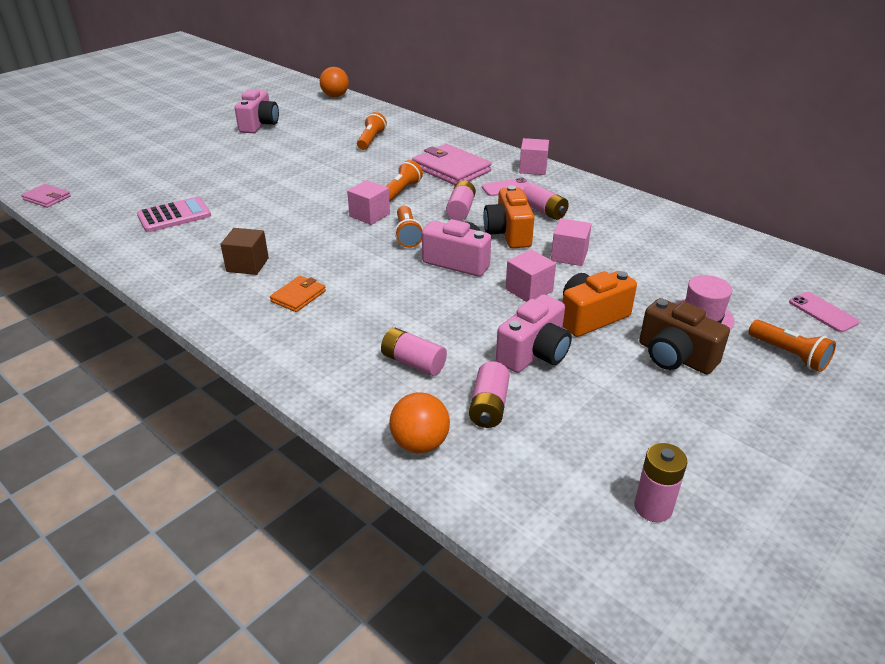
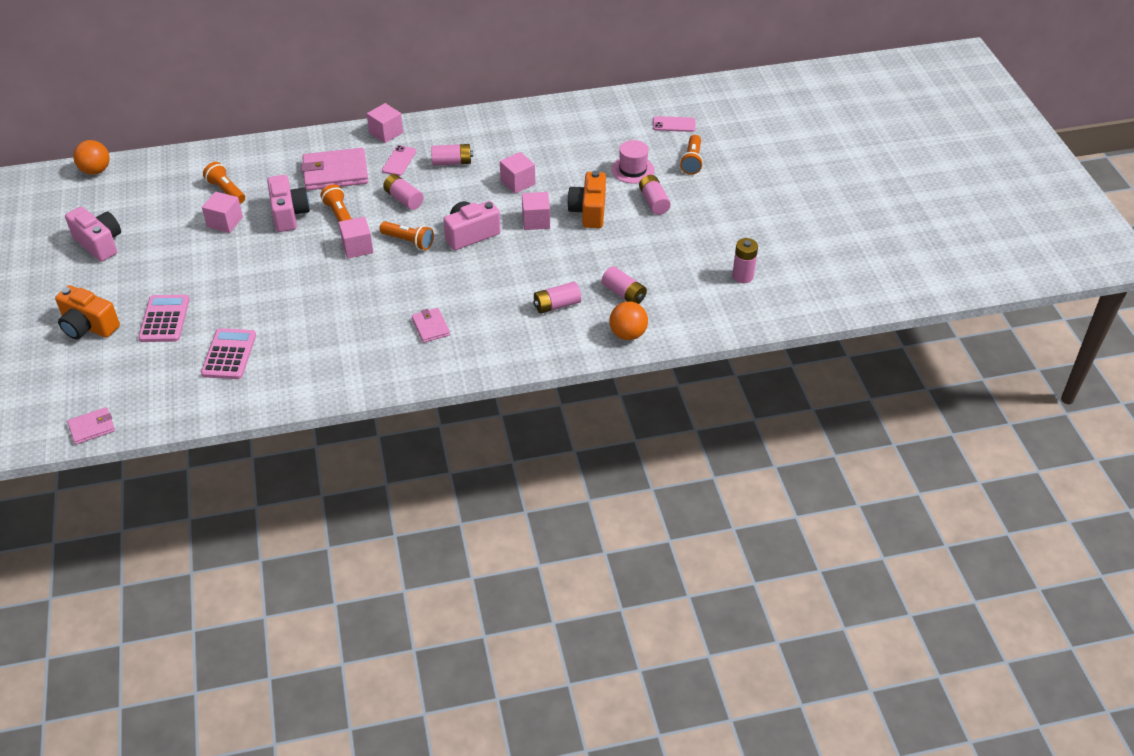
camera: 55 degrees left, 10 degrees up
(196, 176) = (164, 319): none -> pink calculator
(247, 265) = (359, 338): brown cube -> none
(298, 296) = (430, 327): orange wallet -> pink wallet
(334, 153) = (225, 222): none -> pink cube
(508, 233) = (461, 194): orange camera -> orange camera (88, 326)
(534, 353) = (598, 252): pink camera -> pink camera (289, 214)
(675, 357) = (653, 202): brown camera -> pink battery
(789, 354) = (692, 161): orange flashlight -> orange flashlight turned 105 degrees clockwise

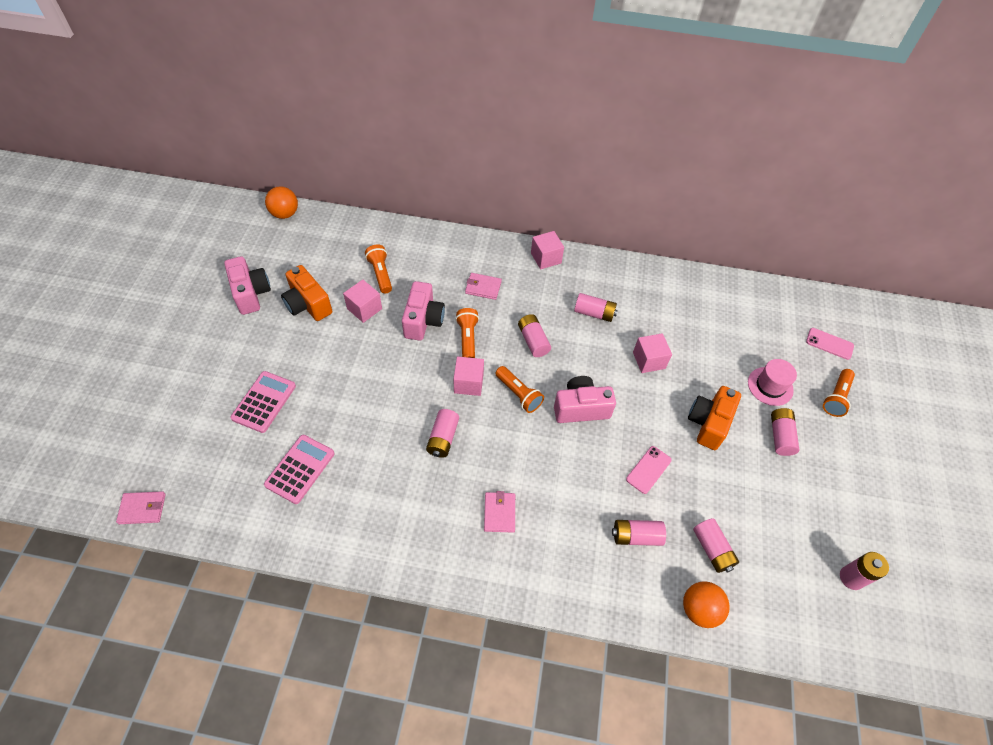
camera: 20 degrees right, 10 degrees up
(88, 326) = (197, 384): orange camera -> orange camera (308, 304)
(335, 173) = (483, 287): pink wallet -> pink wallet, size x0.53
(353, 293) = (443, 438): none -> pink battery
(399, 161) = (545, 294): pink phone -> pink phone (648, 469)
(536, 221) = (651, 415): pink cube -> none

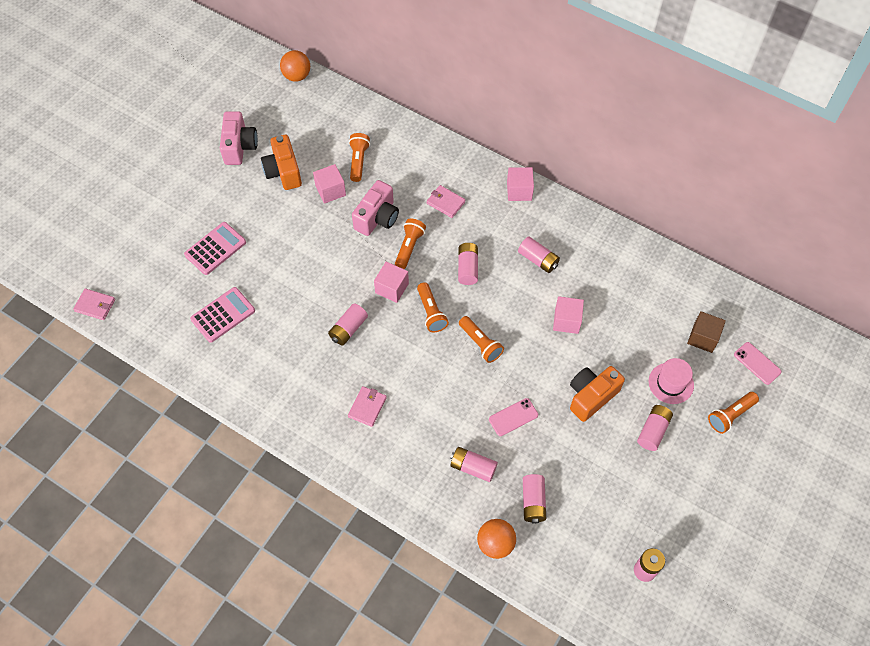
camera: 25 degrees right, 5 degrees up
(581, 408) = (480, 343): pink camera -> orange flashlight
(773, 336) = (703, 338): none -> brown cube

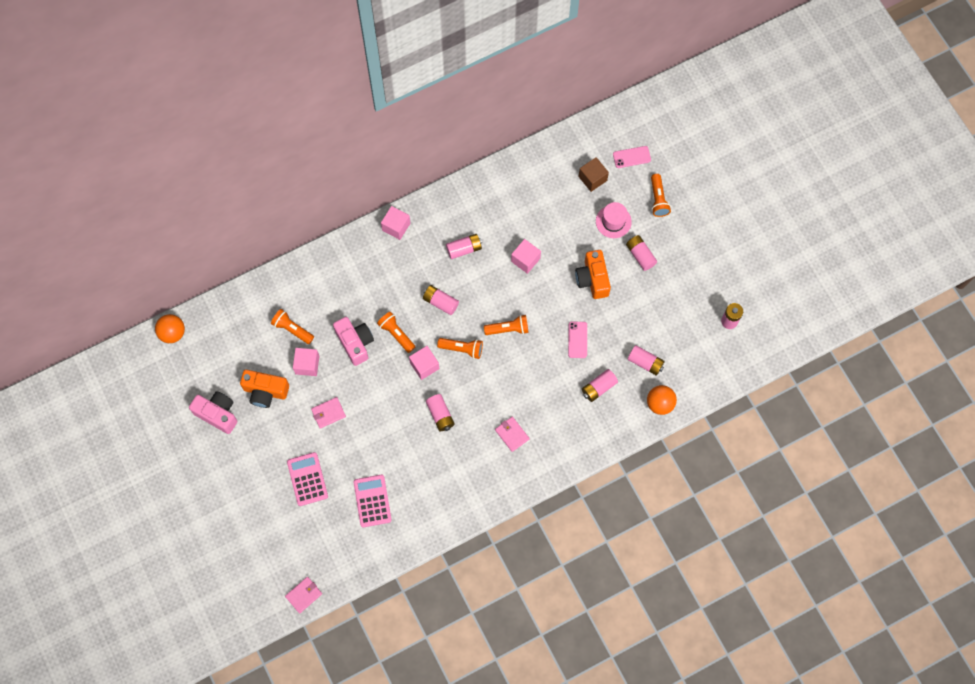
camera: 60 degrees left, 10 degrees up
(445, 202) = (373, 285): pink wallet -> pink wallet (328, 413)

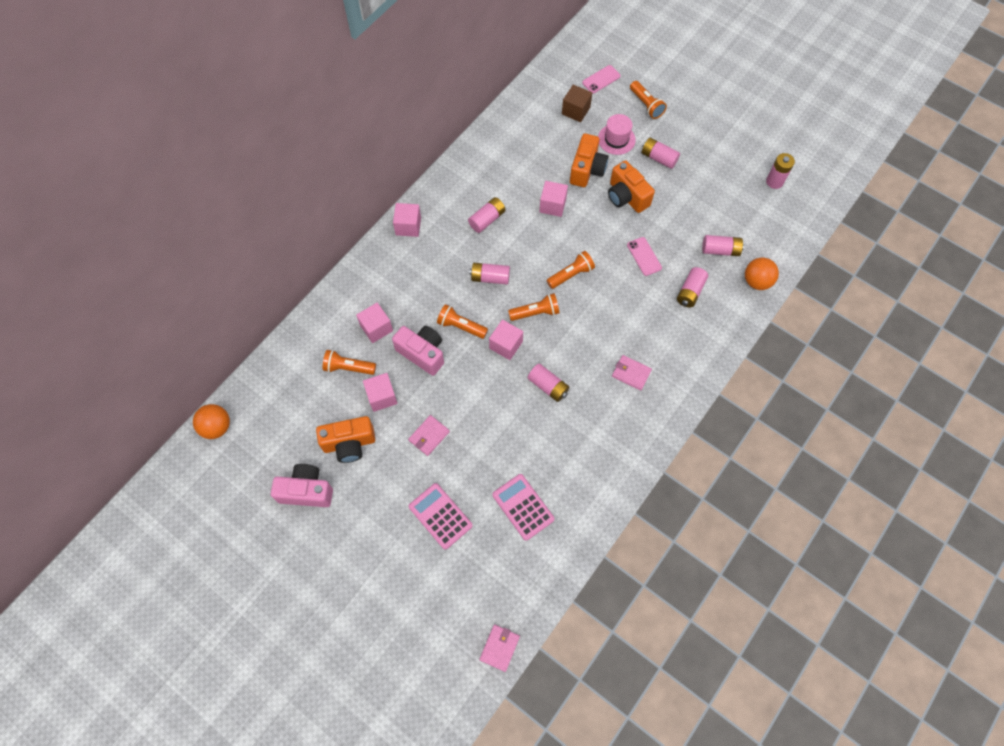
camera: 25 degrees left, 5 degrees down
(329, 305) = (376, 328): none -> pink cube
(572, 239) = (587, 169): none -> orange camera

